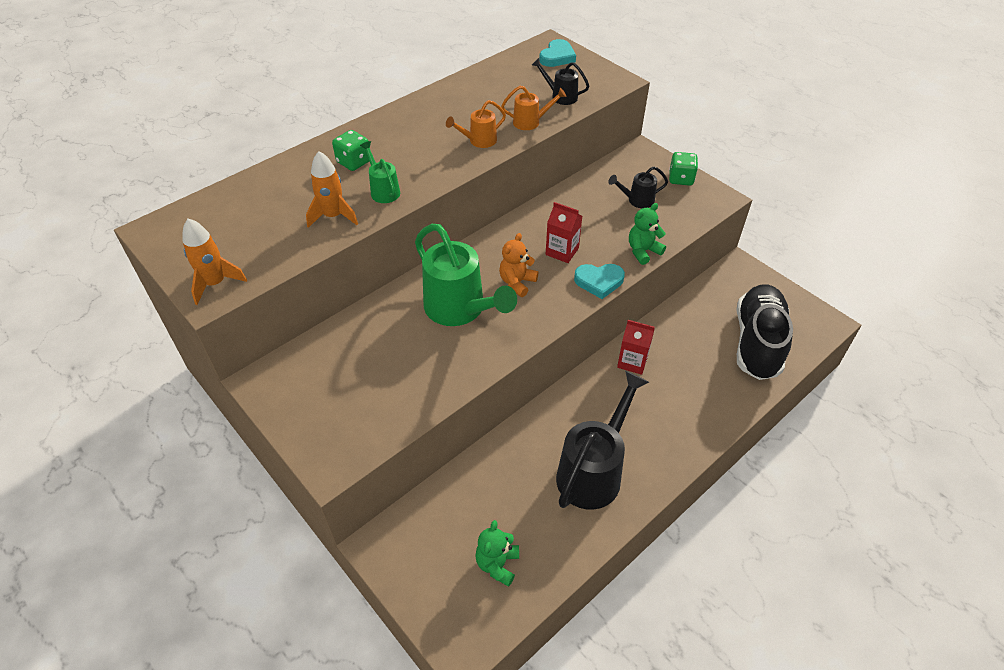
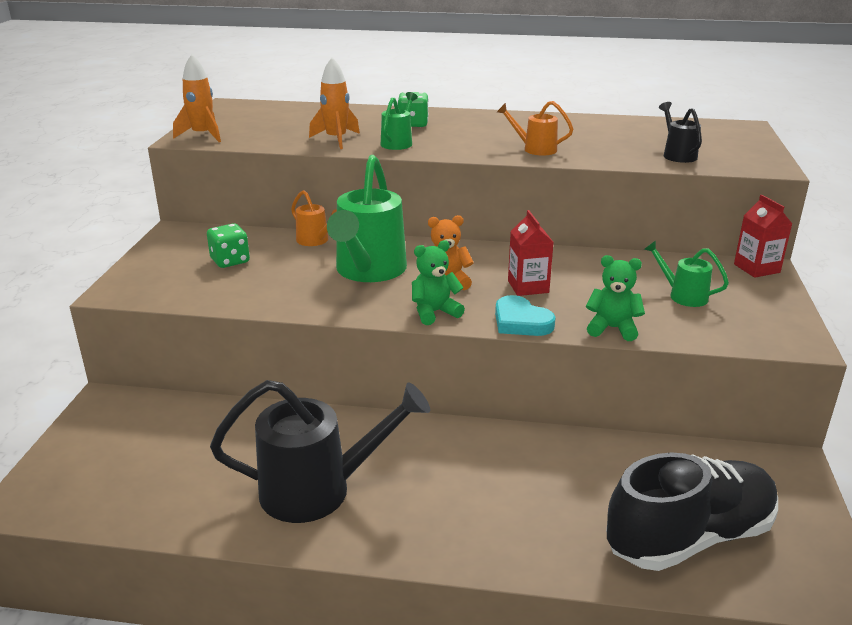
camera: 50 degrees right, 20 degrees down
(497, 564) = (138, 479): green teddy bear -> green teddy bear (434, 312)
(531, 122) = (609, 157): orange watering can -> orange watering can (316, 241)
(557, 57) = (732, 135): turquoise heart -> none
(632, 361) = (507, 448): red carton -> red carton (756, 268)
(637, 200) = (682, 295): black watering can -> green watering can
(681, 179) = (773, 306): green dice -> green dice (230, 261)

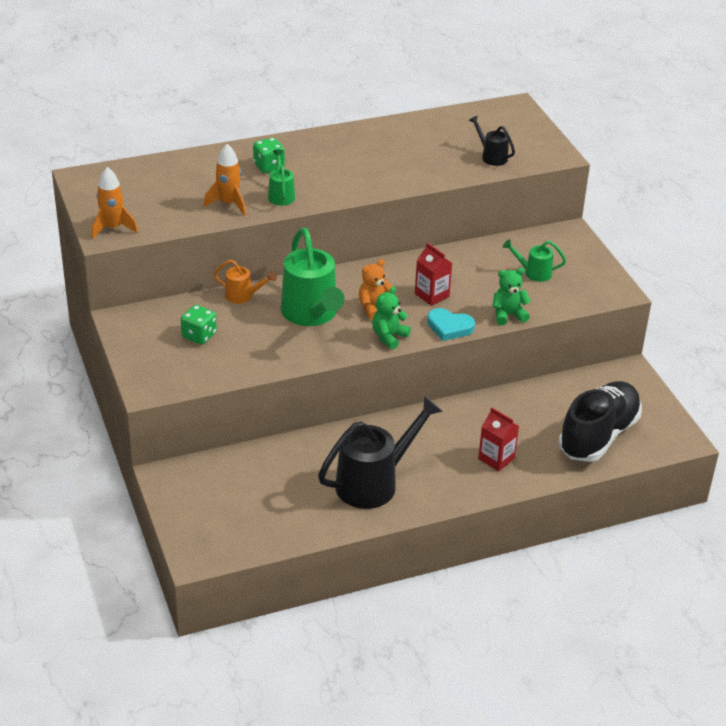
camera: 30 degrees left, 10 degrees up
(534, 149) = (389, 176): orange watering can -> none
(756, 268) = (566, 233): red carton -> red carton (496, 458)

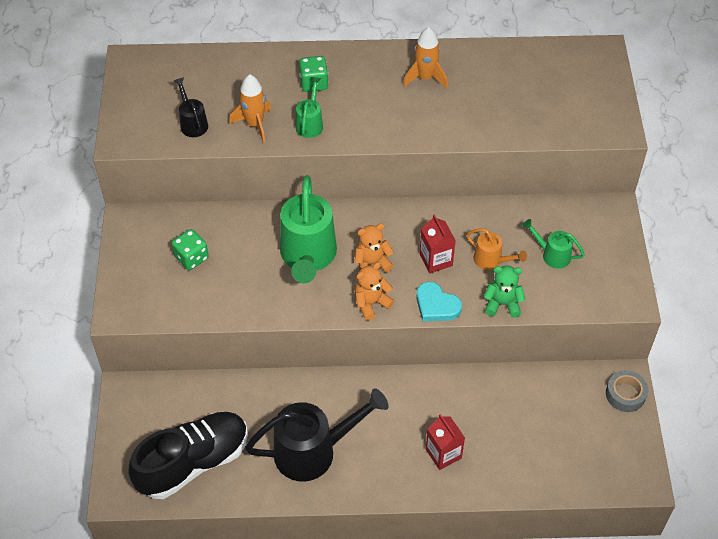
camera: 20 degrees right, 15 degrees up
(112, 228) = (133, 132): orange rocket -> orange rocket (425, 78)
(243, 296) = (252, 218): orange watering can -> orange watering can (491, 260)
(389, 337) = (371, 303): green teddy bear -> orange teddy bear
(491, 156) = (546, 116): black watering can -> black watering can (192, 123)
(598, 436) = (557, 452): black shoe -> black shoe (193, 462)
(636, 382) = (625, 394): none -> grey tape

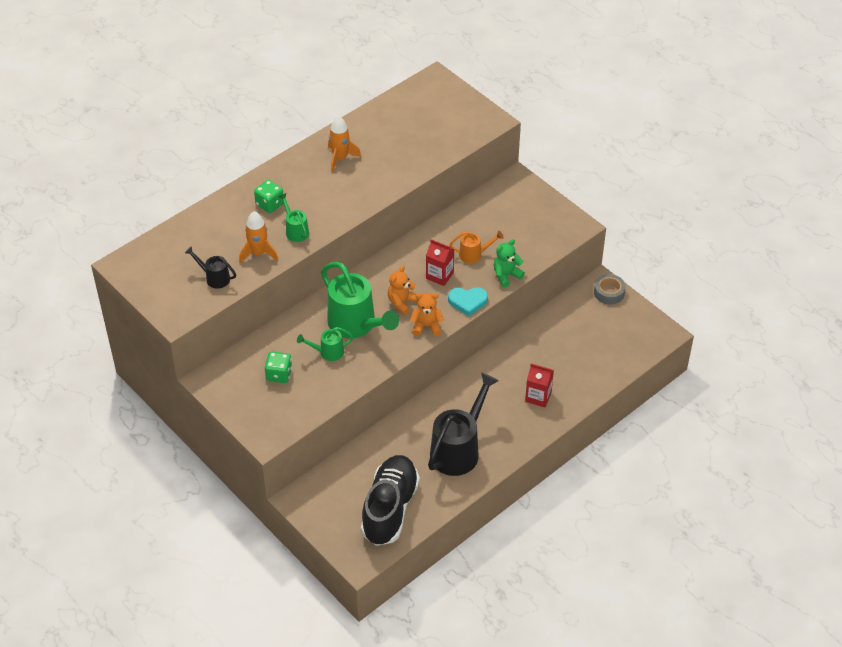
camera: 40 degrees left, 5 degrees down
(371, 303) = (426, 326): orange teddy bear -> orange teddy bear turned 75 degrees clockwise
(552, 255) = (507, 228): green watering can -> green watering can (328, 352)

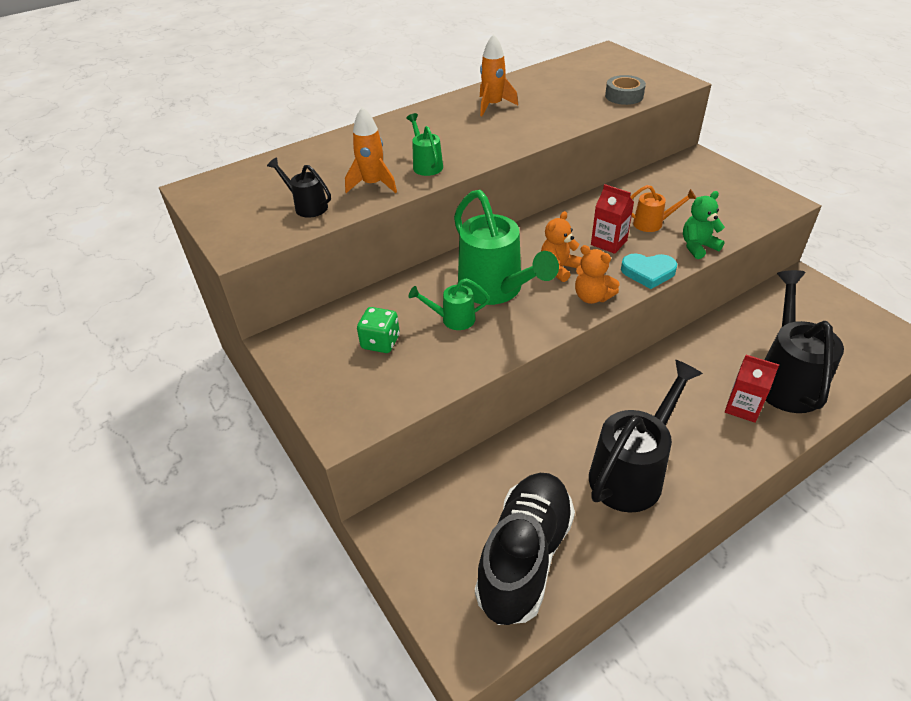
camera: 10 degrees right, 5 degrees down
(270, 204) = (399, 140): green dice -> none
(426, 326) = (592, 297): orange teddy bear -> orange teddy bear turned 150 degrees counterclockwise
(571, 372) = (786, 379): none -> black watering can
(609, 292) = (816, 289): grey tape -> grey tape (624, 96)

